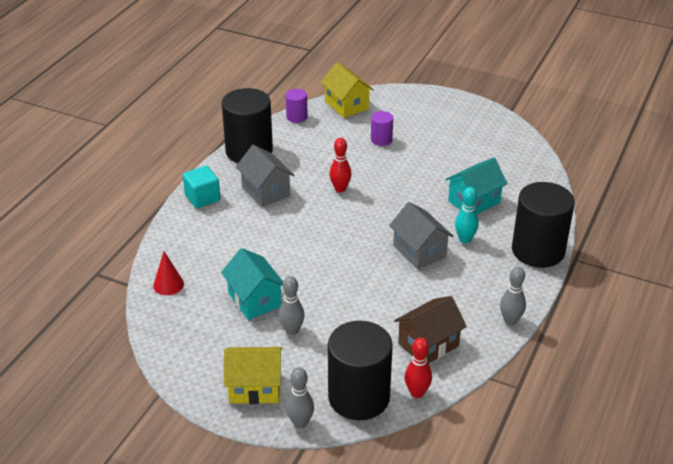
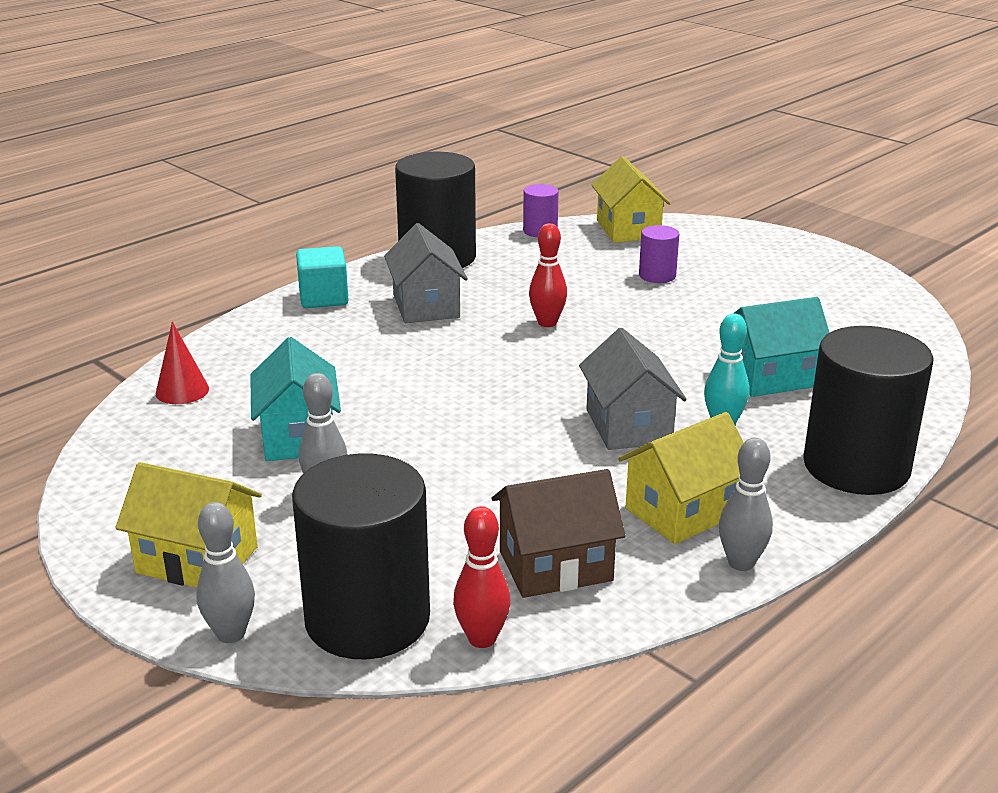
camera: 20 degrees right, 10 degrees down
(470, 298) = (682, 511): none -> yellow house

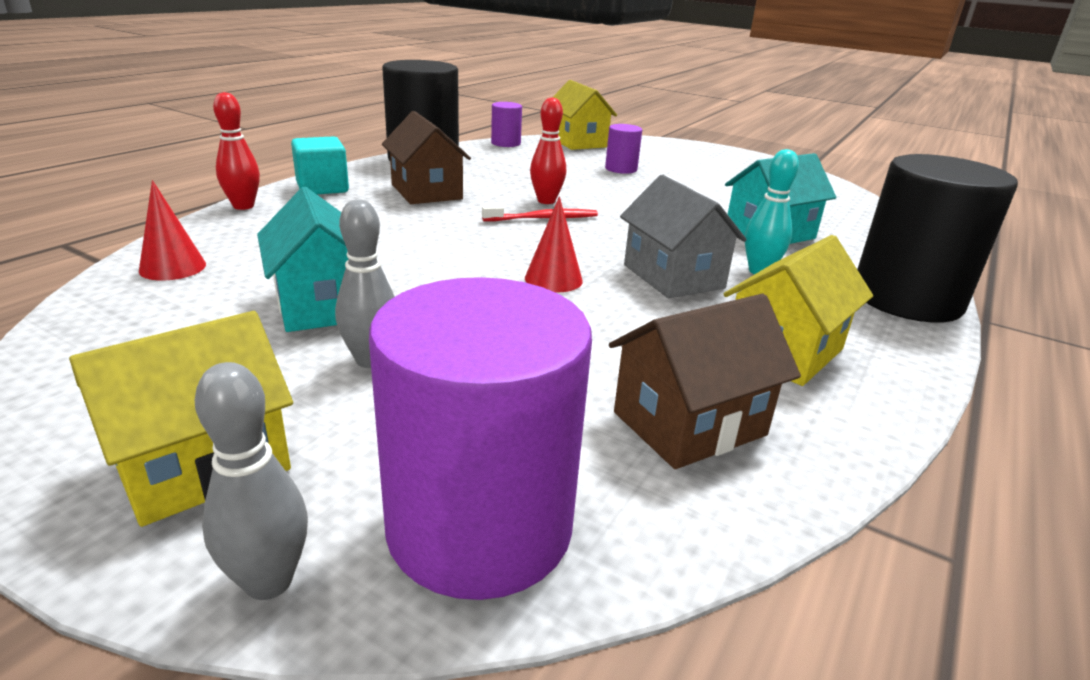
camera: 15 degrees left, 0 degrees up
(197, 560) = (202, 465): yellow house -> yellow house turned 45 degrees counterclockwise
(367, 619) = (479, 526): black cylinder -> purple cylinder
(426, 306) = (426, 192): grey house -> brown house
(482, 638) = (654, 536): red bowling pin -> red bowling pin (243, 206)
(509, 422) = (553, 279): none -> red cone
(533, 347) = (543, 218): none -> red toothbrush
(741, 563) = (886, 400): grey bowling pin -> none

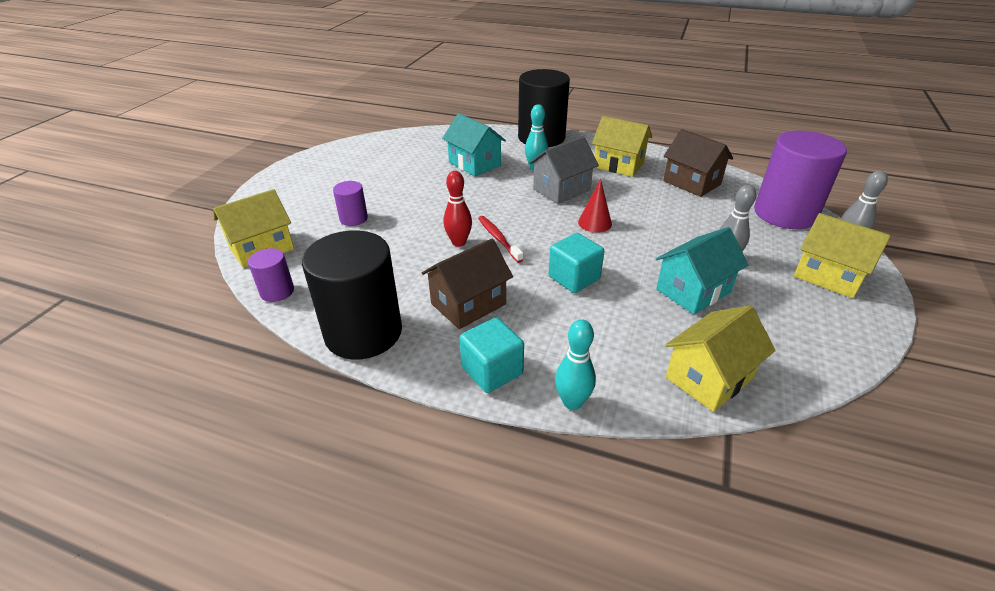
camera: 100 degrees left, 10 degrees up
(173, 267) = (709, 378): red cone -> yellow house
(243, 206) = (572, 402): red bowling pin -> turquoise bowling pin
(426, 240) = (574, 278): none -> turquoise cube

